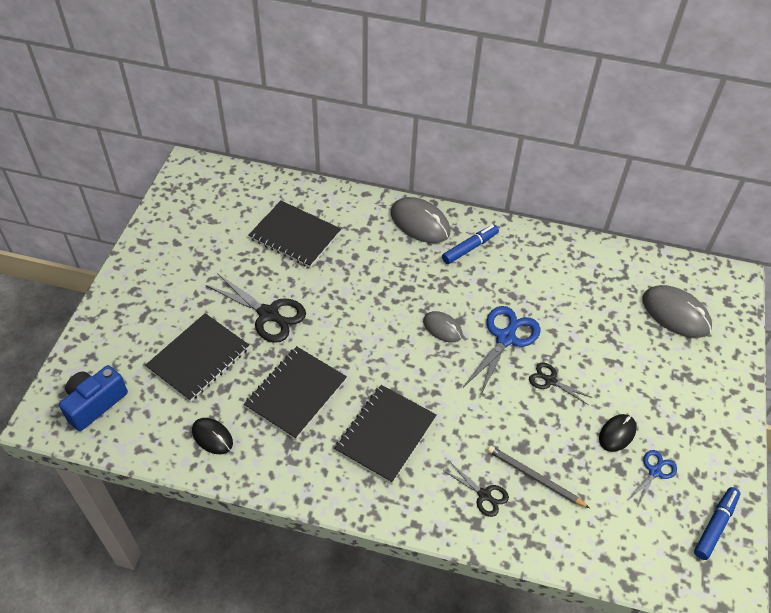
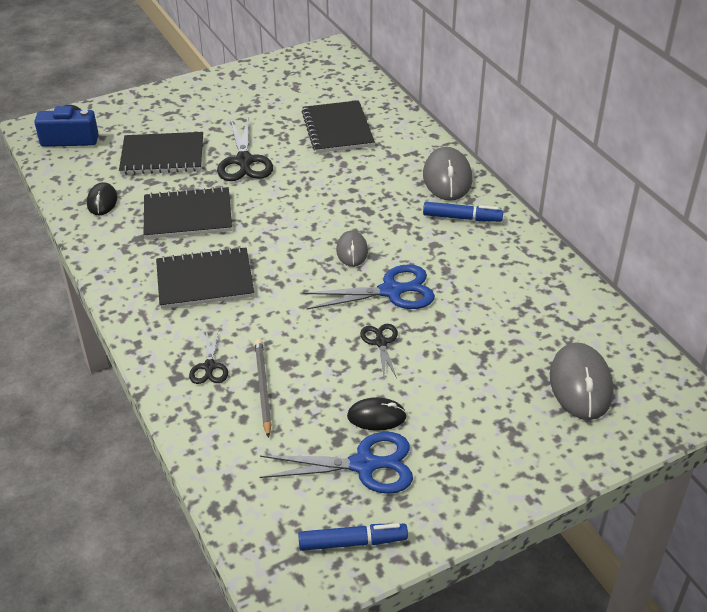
camera: 50 degrees right, 10 degrees down
(654, 471) = (365, 465): blue scissors -> blue scissors, size x1.79

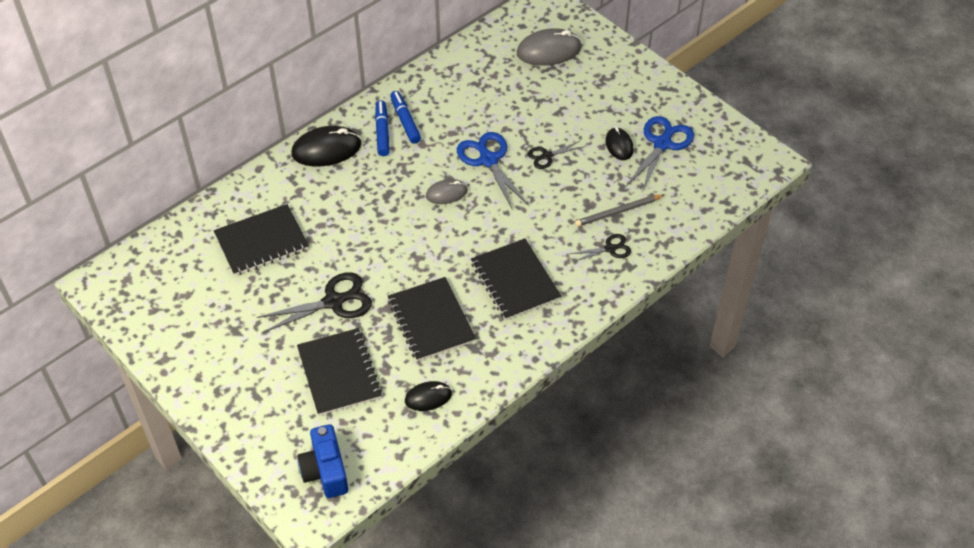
camera: 105 degrees left, 10 degrees up
(352, 542) = (723, 138): blue marker -> blue marker (405, 121)
(365, 465) = (662, 143): blue scissors -> blue scissors turned 45 degrees clockwise
(447, 178) = (326, 149): grey mouse -> black mouse

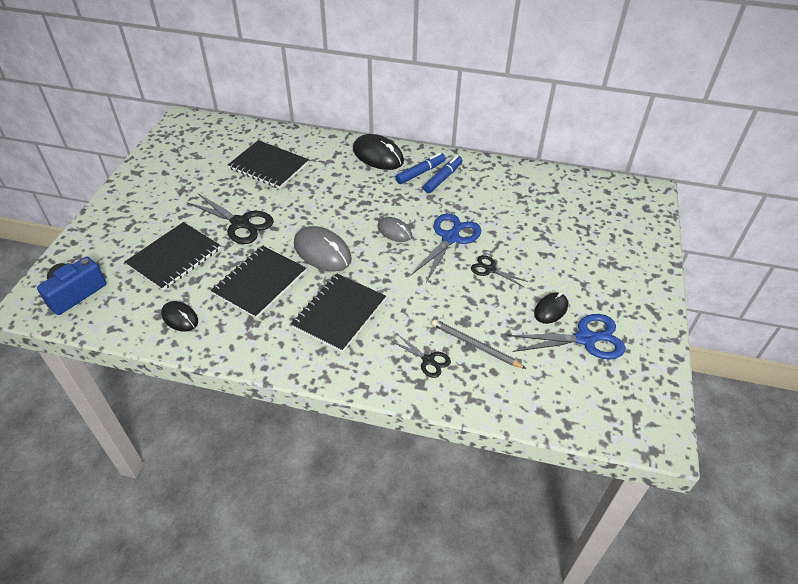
camera: 55 degrees right, 5 degrees down
(549, 50) = (601, 217): grey mouse -> grey mouse (322, 252)

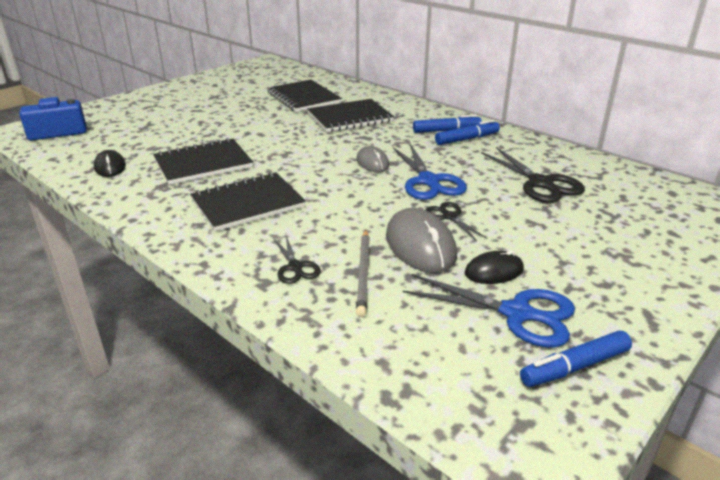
camera: 30 degrees right, 15 degrees down
(174, 257) = (156, 131): black notebook -> black notebook (350, 117)
(240, 223) = (235, 124): black scissors -> black scissors (541, 183)
(322, 252) = (284, 158): grey mouse -> grey mouse (420, 245)
(378, 155) = (414, 111): black mouse -> none
(450, 238) = (429, 181): blue scissors -> blue scissors turned 105 degrees clockwise
(475, 345) = (363, 273): grey pencil -> grey pencil turned 150 degrees counterclockwise
(637, 365) = (574, 367): none -> blue marker

